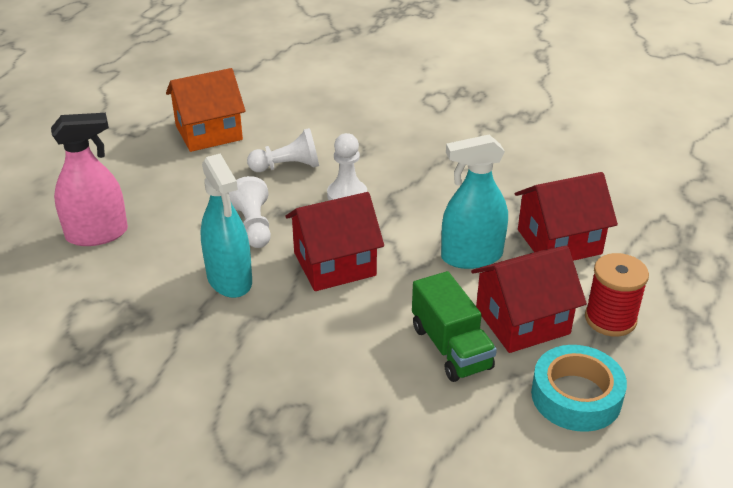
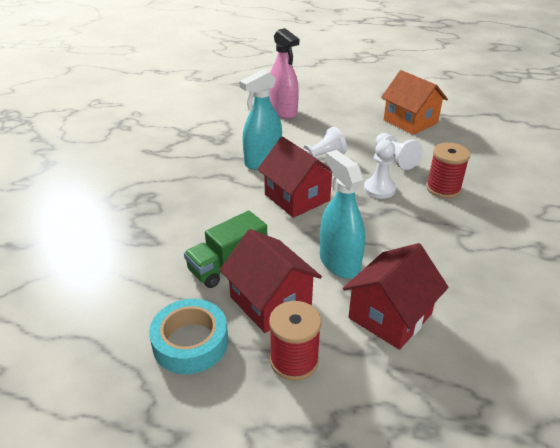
camera: 75 degrees right, 0 degrees up
(367, 151) = (443, 188): none -> red spool
(559, 242) = (390, 316): red house -> red house turned 75 degrees clockwise

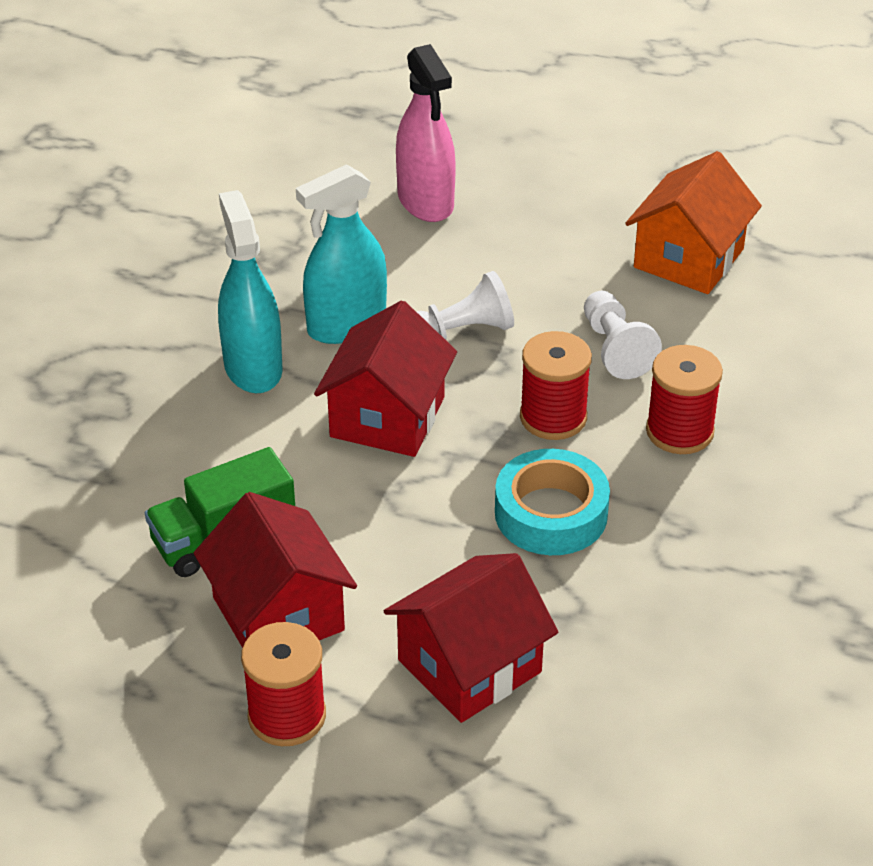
camera: 10 degrees right, 5 degrees up
(190, 342) = (132, 664): turquoise tape -> turquoise tape (551, 513)
(297, 197) = (387, 417): red house -> red house turned 45 degrees clockwise
(339, 262) = (419, 559): turquoise spray bottle -> turquoise spray bottle (253, 367)
(379, 189) = (553, 417): white pawn -> red spool
(410, 121) = (688, 258): orange house -> orange house turned 60 degrees clockwise

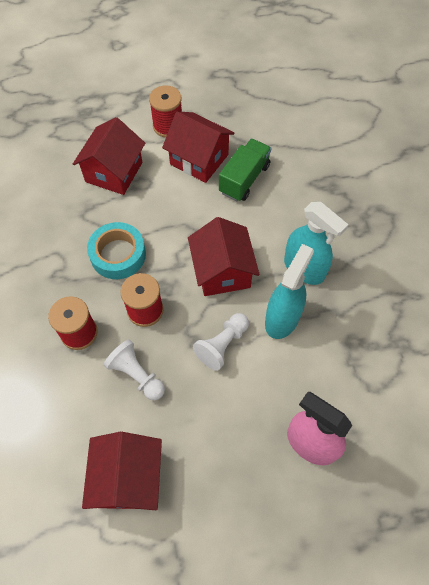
camera: 150 degrees right, 20 degrees up
(688, 258) = (128, 478): orange house -> red house

